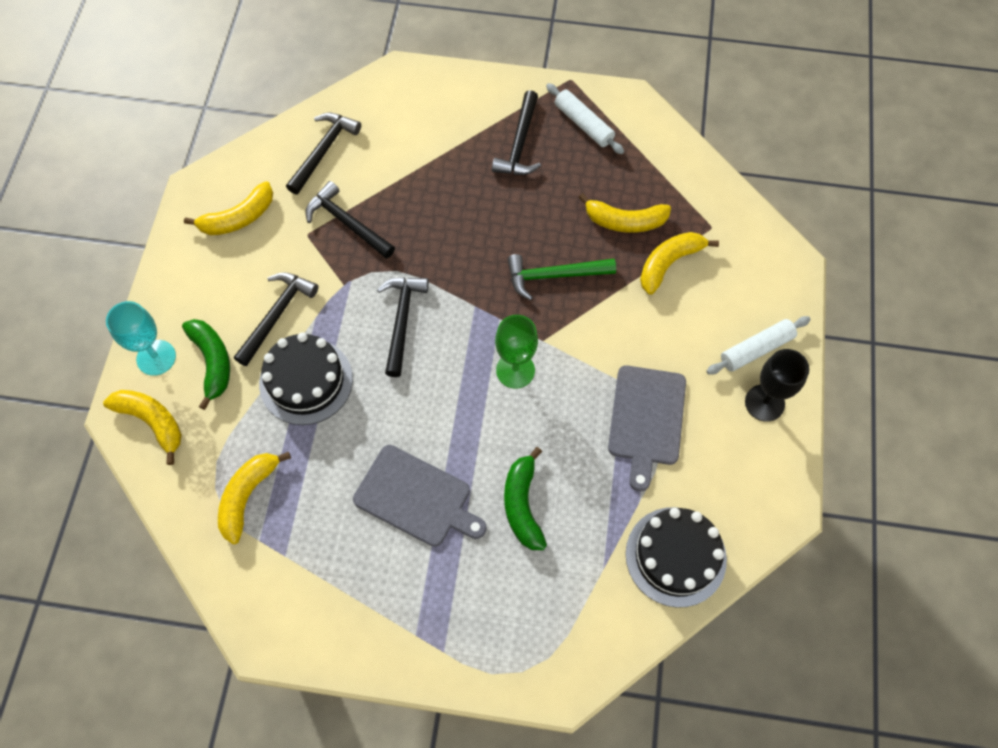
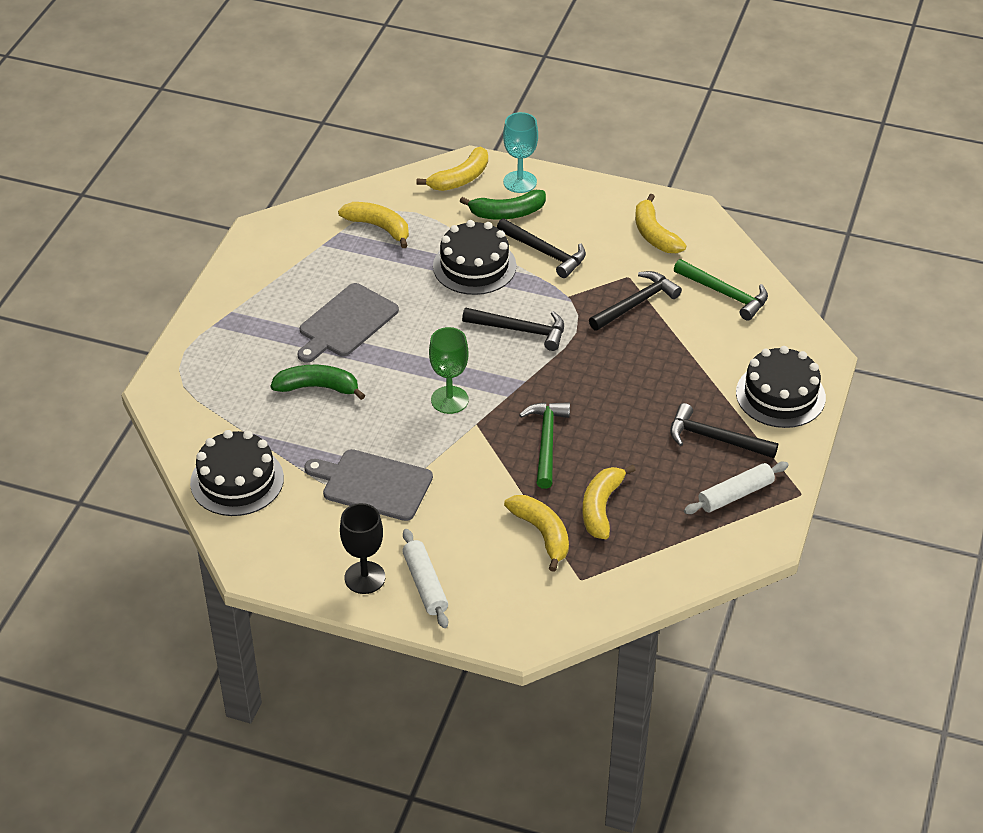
camera: 100 degrees right, 20 degrees down
(324, 150) = (725, 294): black hammer -> green hammer
(455, 100) = (780, 395): none -> black cake

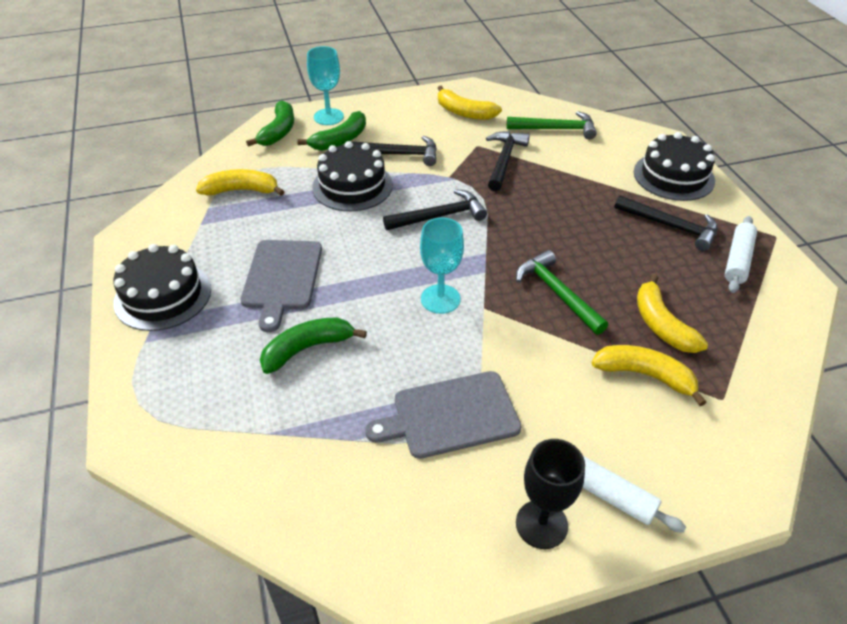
camera: 35 degrees left, 0 degrees up
(237, 480) = (305, 494): black cake -> black cake (163, 296)
(449, 400) = (440, 299): green goblet -> turquoise goblet
(460, 178) = (279, 131): yellow banana -> green banana
(714, 438) = (671, 226): black hammer -> black hammer turned 135 degrees counterclockwise

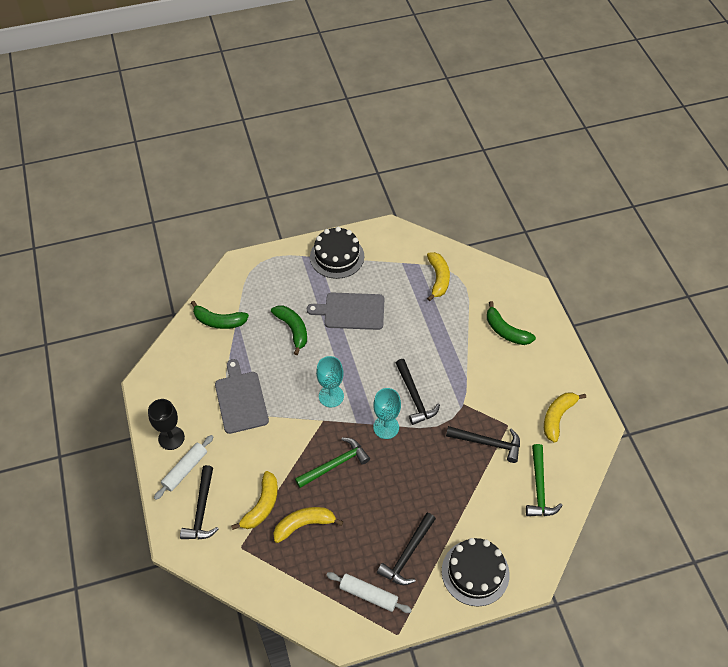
camera: 90 degrees right, 10 degrees up
(279, 131) = (513, 291): green banana -> green banana (219, 321)
(328, 117) = (538, 321): turquoise goblet -> turquoise goblet (386, 427)
(352, 186) = (447, 342): black cake -> none
(399, 154) = (489, 370): black hammer -> black hammer (201, 510)

